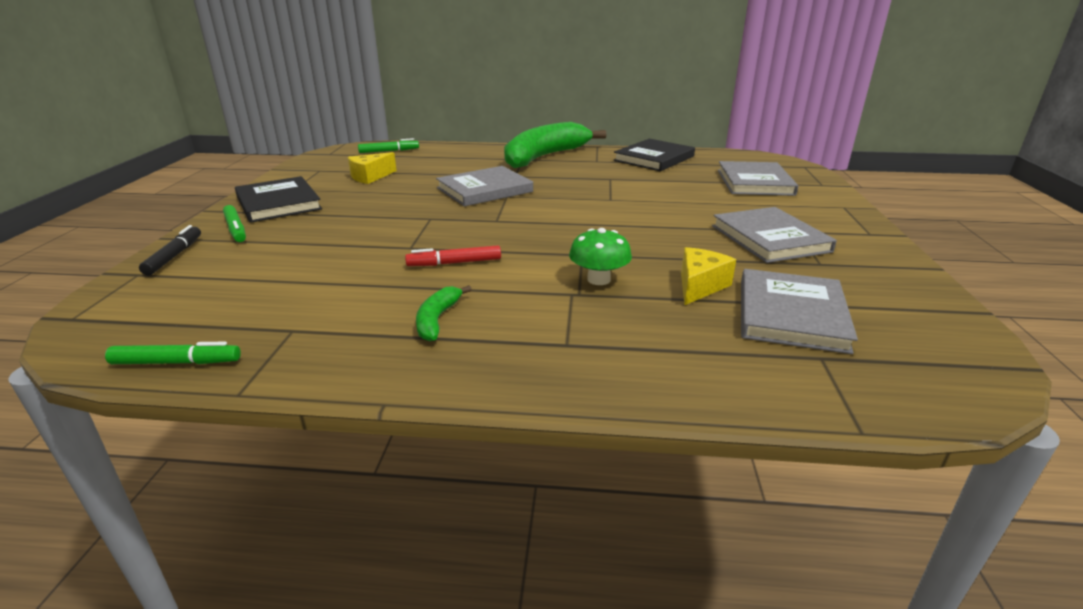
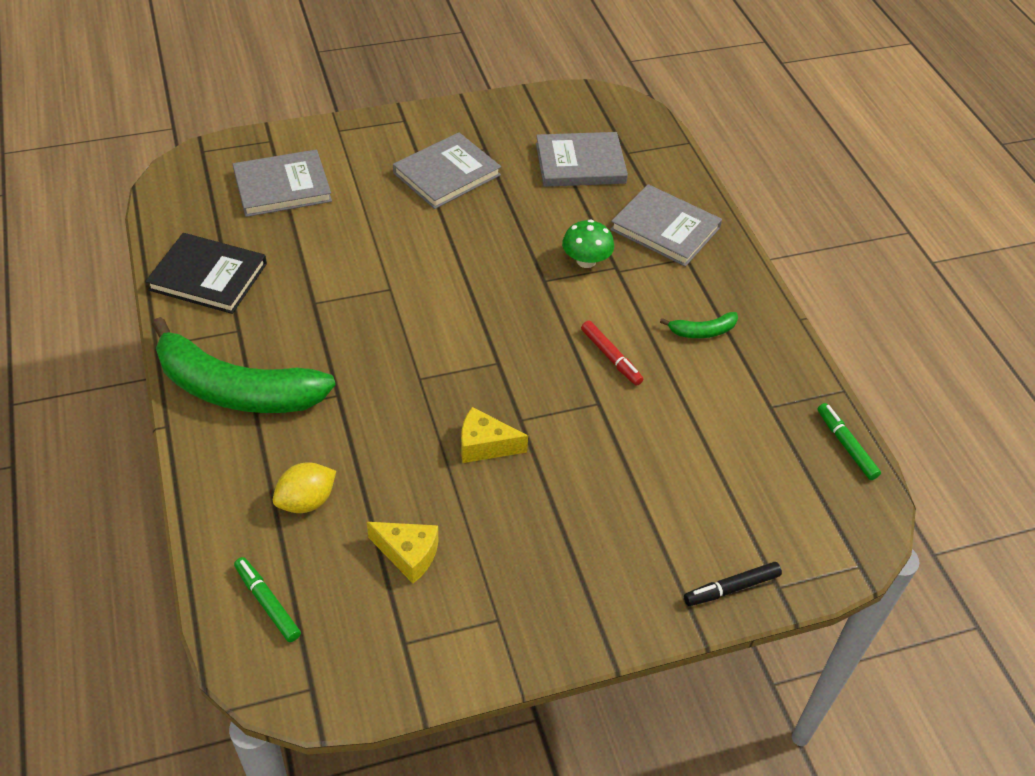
camera: 115 degrees left, 20 degrees up
(236, 229) = (646, 584): green marker -> none
(278, 203) = (553, 599): black book -> none
(441, 162) = (306, 501): none -> yellow lemon
(484, 190) = (407, 406): grey book -> grey book (665, 228)
(699, 286) = (563, 207): yellow cheese -> yellow cheese (485, 445)

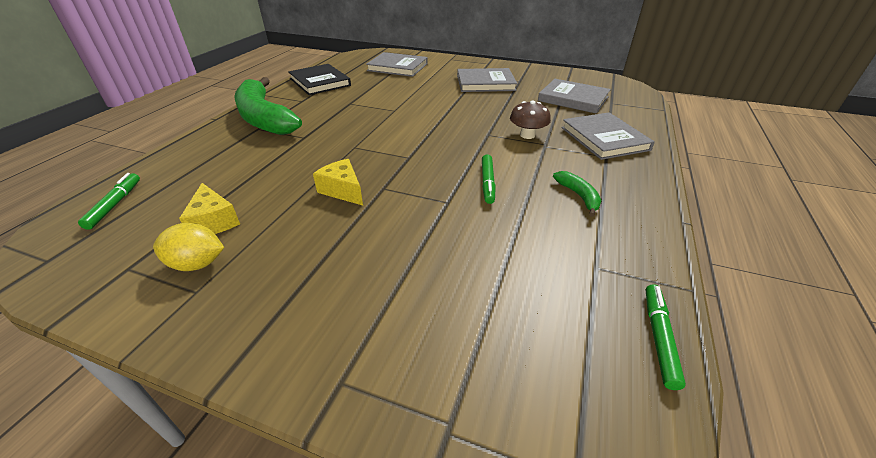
camera: 40 degrees right, 10 degrees down
(306, 501) = (214, 171): yellow lemon -> yellow lemon (197, 264)
(586, 261) = (527, 135): green mushroom -> brown mushroom
(611, 357) = (487, 183): red marker -> green marker
(702, 331) = (578, 196): green banana -> green banana turned 135 degrees counterclockwise
(731, 588) = (397, 398): black marker -> none

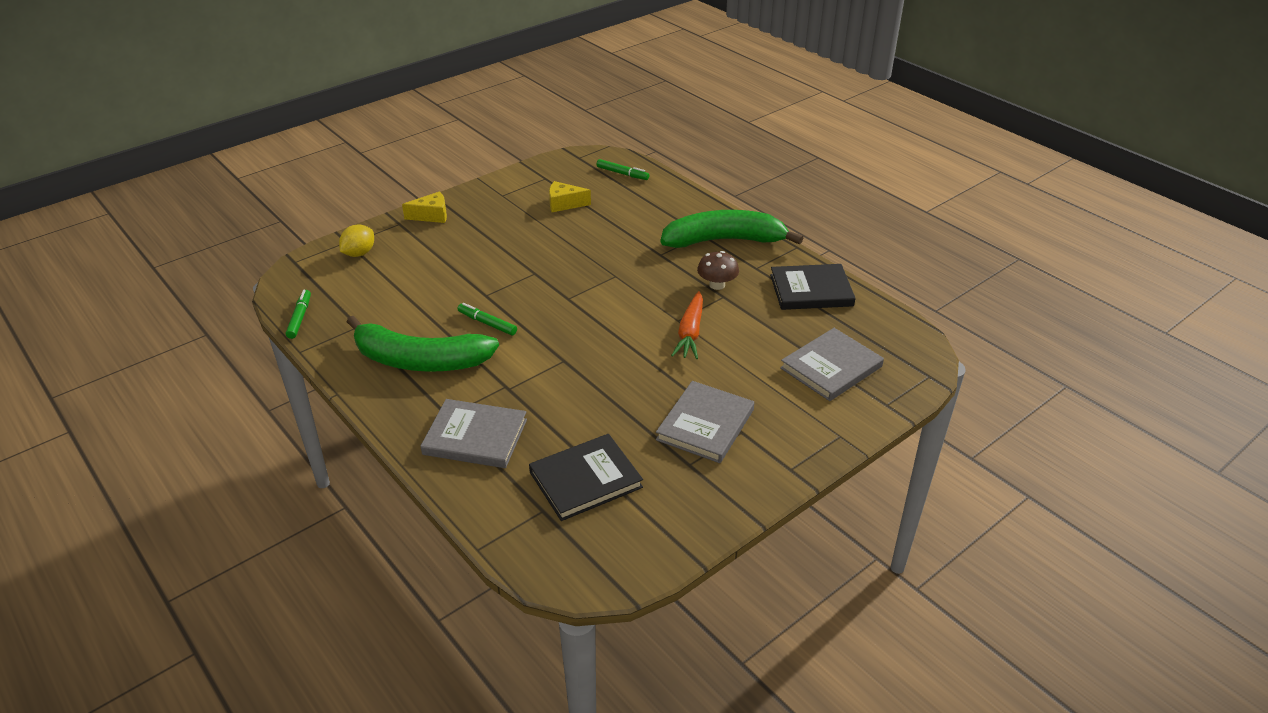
camera: 120 degrees right, 0 degrees up
(197, 264) = (525, 197): yellow lemon -> yellow lemon (359, 253)
(343, 190) = (550, 255): yellow cheese -> yellow cheese (431, 216)
(404, 103) = (690, 332): none -> orange carrot
(527, 135) = (536, 386): brown mushroom -> brown mushroom (717, 285)
(573, 99) = (585, 480): grey book -> black book
(578, 196) = (420, 360): green banana -> green banana, size x2.42
(659, 338) = (300, 318): green marker -> green marker turned 135 degrees counterclockwise

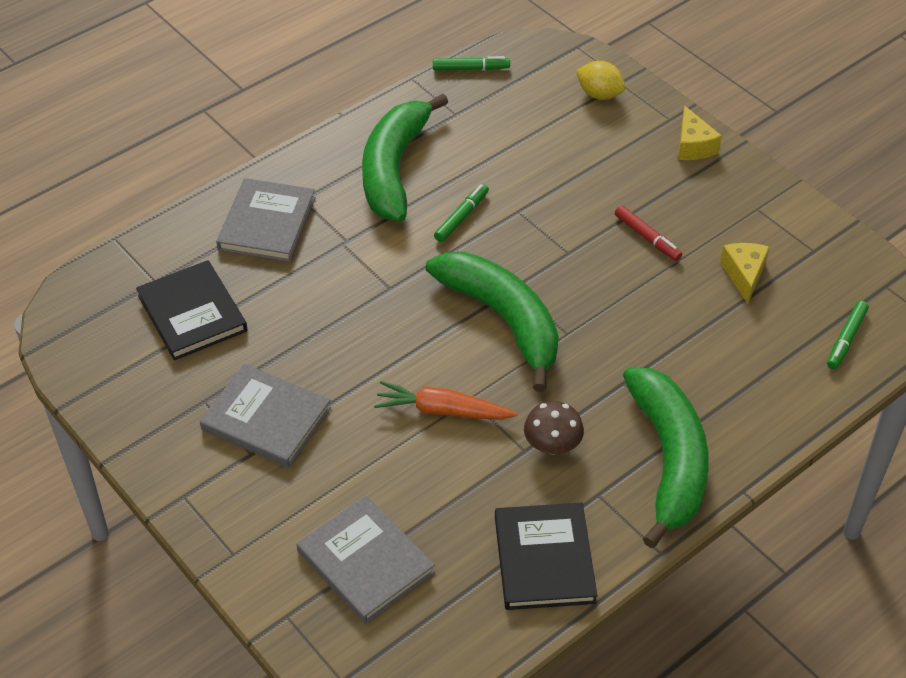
camera: 90 degrees right, 10 degrees up
(524, 239) = (647, 238): none -> red marker
(601, 304) = (503, 320): none -> green banana

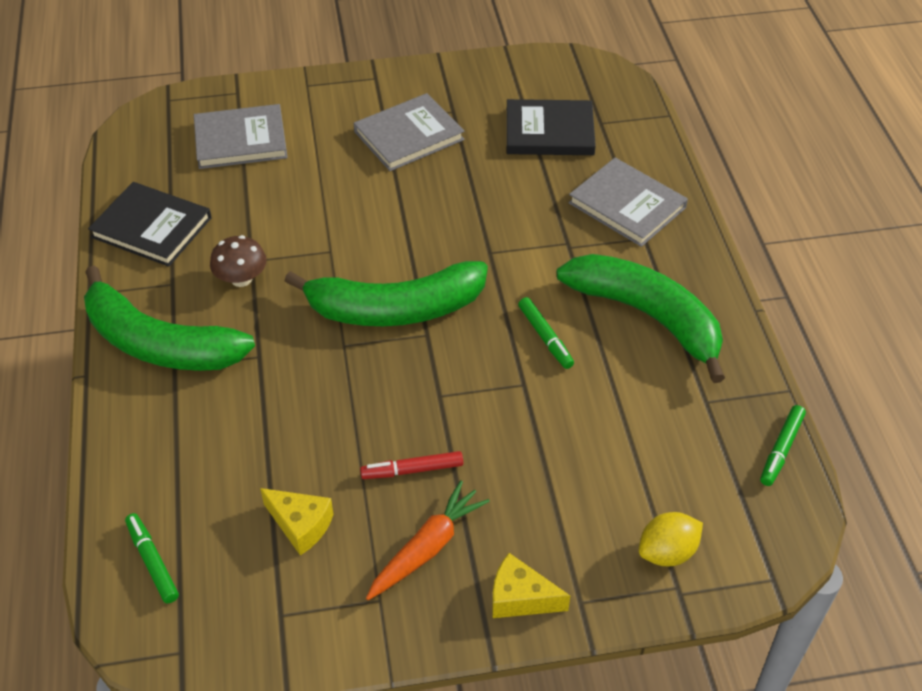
camera: 120 degrees right, 0 degrees up
(443, 411) = (332, 230): orange carrot -> orange carrot (427, 548)

